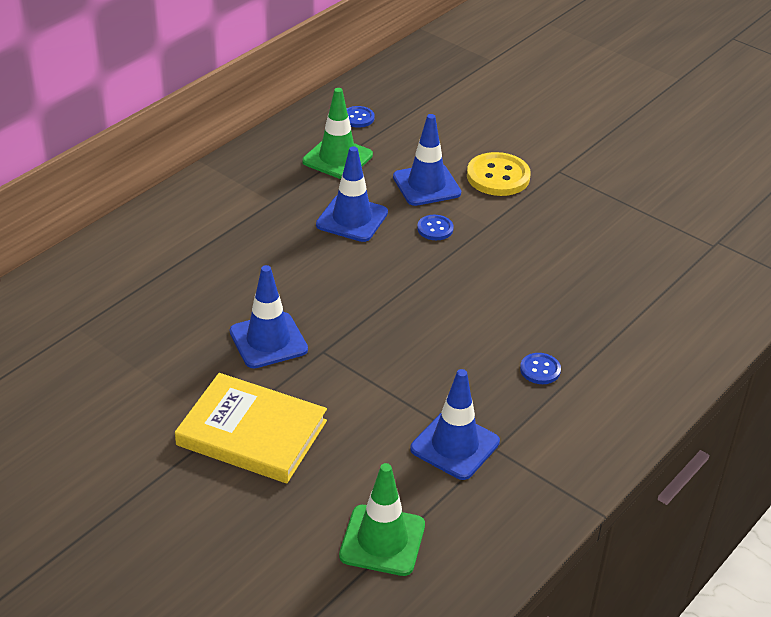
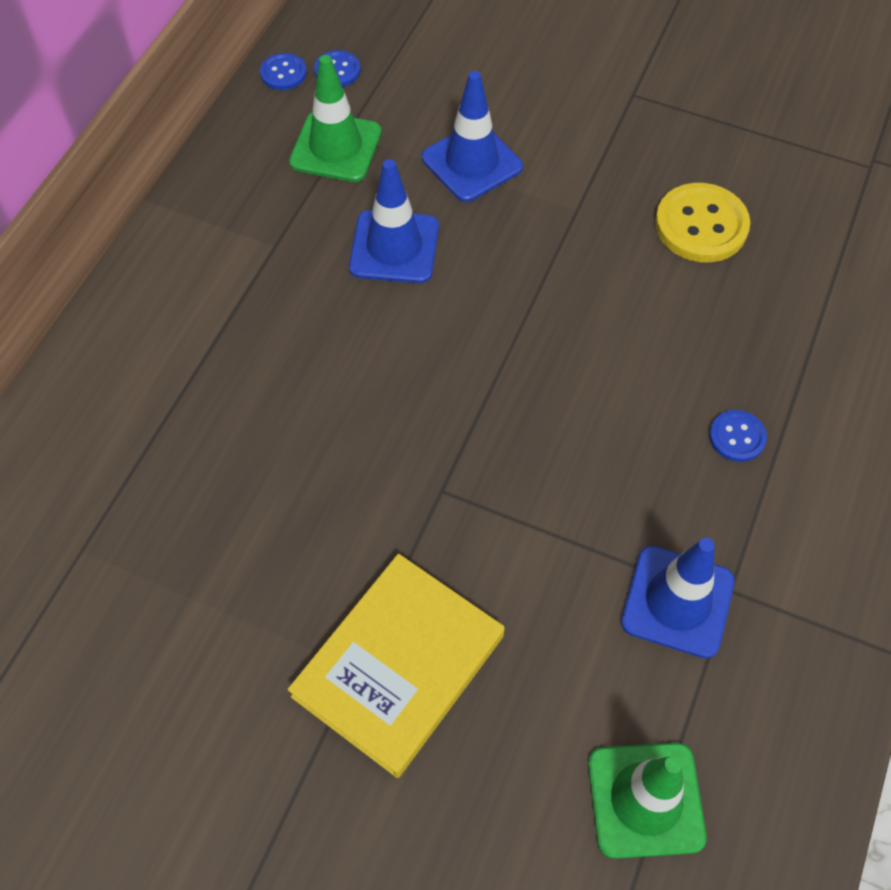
camera: 15 degrees left, 20 degrees up
(252, 433) = (399, 666): yellow book -> yellow book turned 60 degrees counterclockwise
(268, 341) = (360, 494): blue traffic cone -> none
(435, 229) = (511, 234): blue button -> blue button (283, 73)
(498, 176) = (559, 124): yellow button -> yellow button (701, 225)

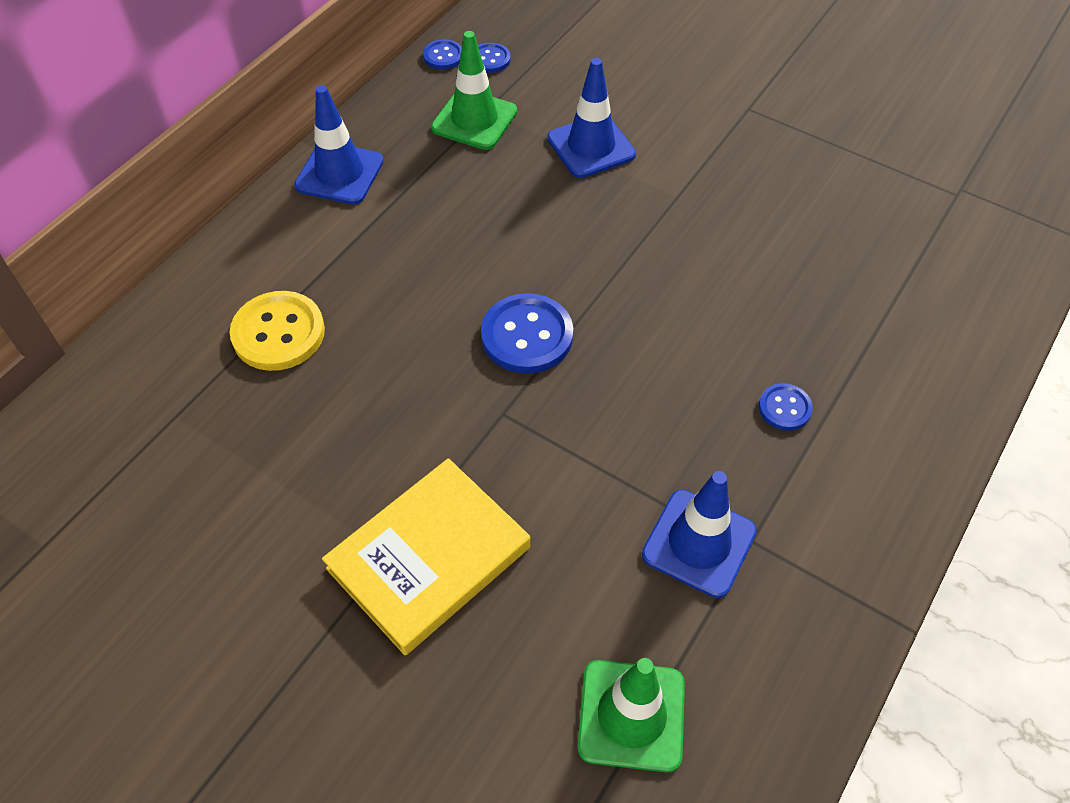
camera: 10 degrees right, 5 degrees down
(394, 247) = (506, 206): blue traffic cone -> blue traffic cone (339, 173)
(449, 396) = (527, 336): none -> blue button
(701, 225) = (788, 224): yellow button -> yellow button (278, 333)

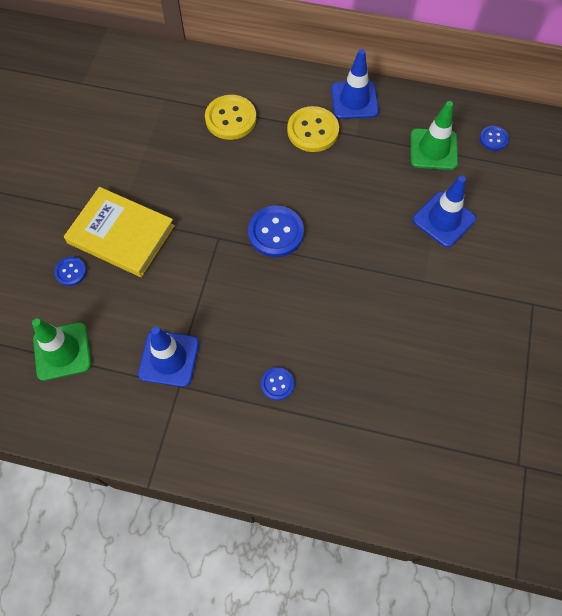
camera: 70 degrees right, 10 degrees up
(365, 237) = (313, 131): none -> yellow button
(443, 56) = (481, 113): blue button -> blue button (71, 272)

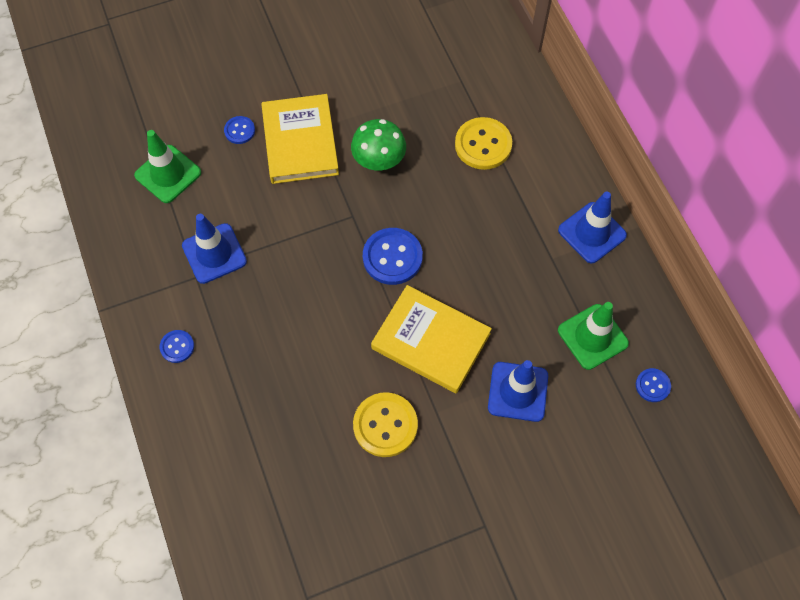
camera: 55 degrees right, 0 degrees up
(186, 191) = (379, 161): none -> green mushroom
(277, 384) = (248, 350): blue button -> blue button (177, 347)
(313, 131) = (526, 219): yellow button -> yellow button (385, 425)
(364, 250) = (430, 341): none -> yellow book

